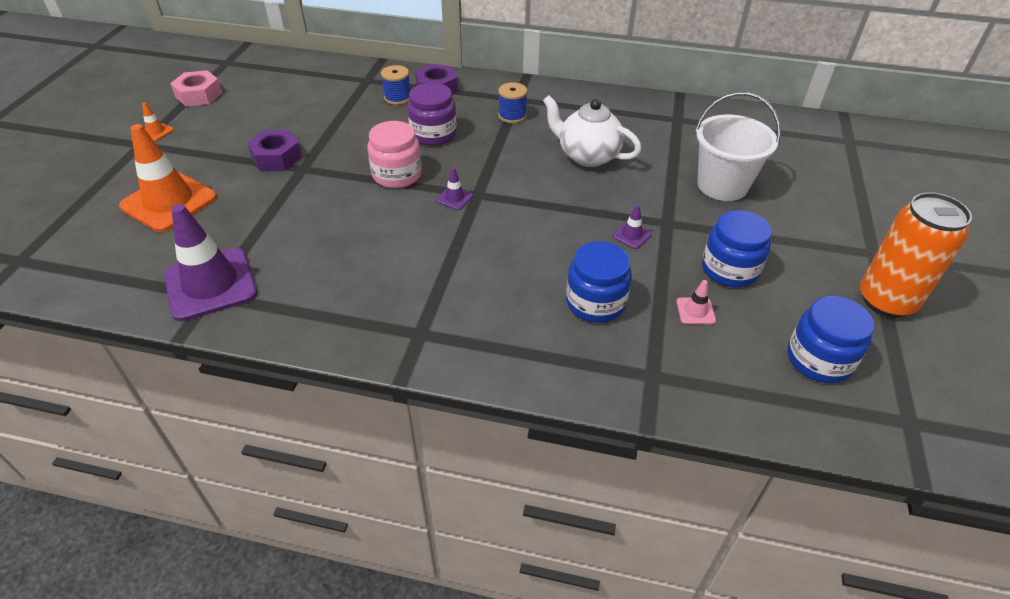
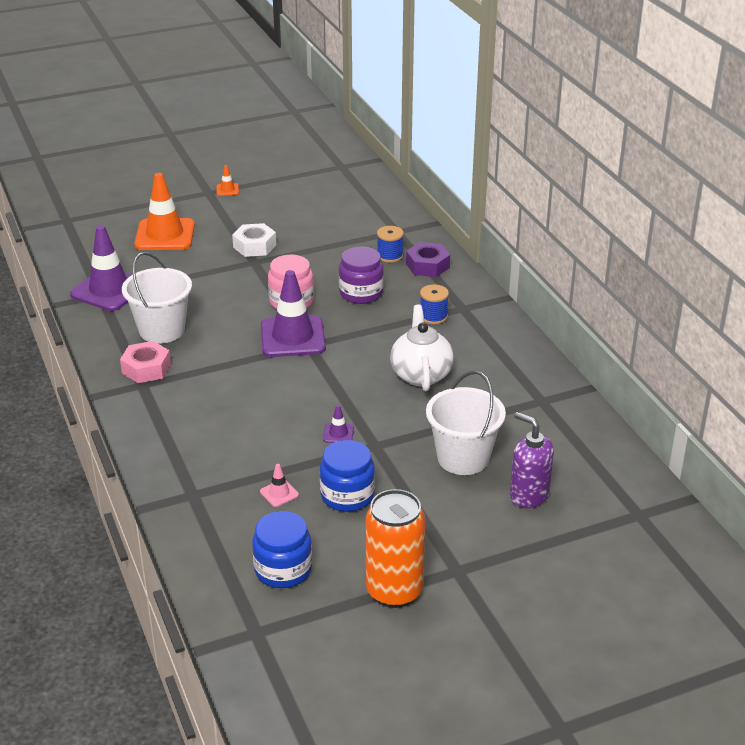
camera: 55 degrees right, 10 degrees down
(199, 95) = (287, 180): pink nut -> pink nut (146, 368)
(276, 157) = (254, 246): purple nut -> white nut
(338, 276) = (161, 330): none -> white bucket
(454, 198) = (292, 337): purple traffic cone -> purple traffic cone, size x2.39
(595, 302) = (242, 444): blue jar -> none
(795, 176) = (528, 495): none -> purple soap dispenser

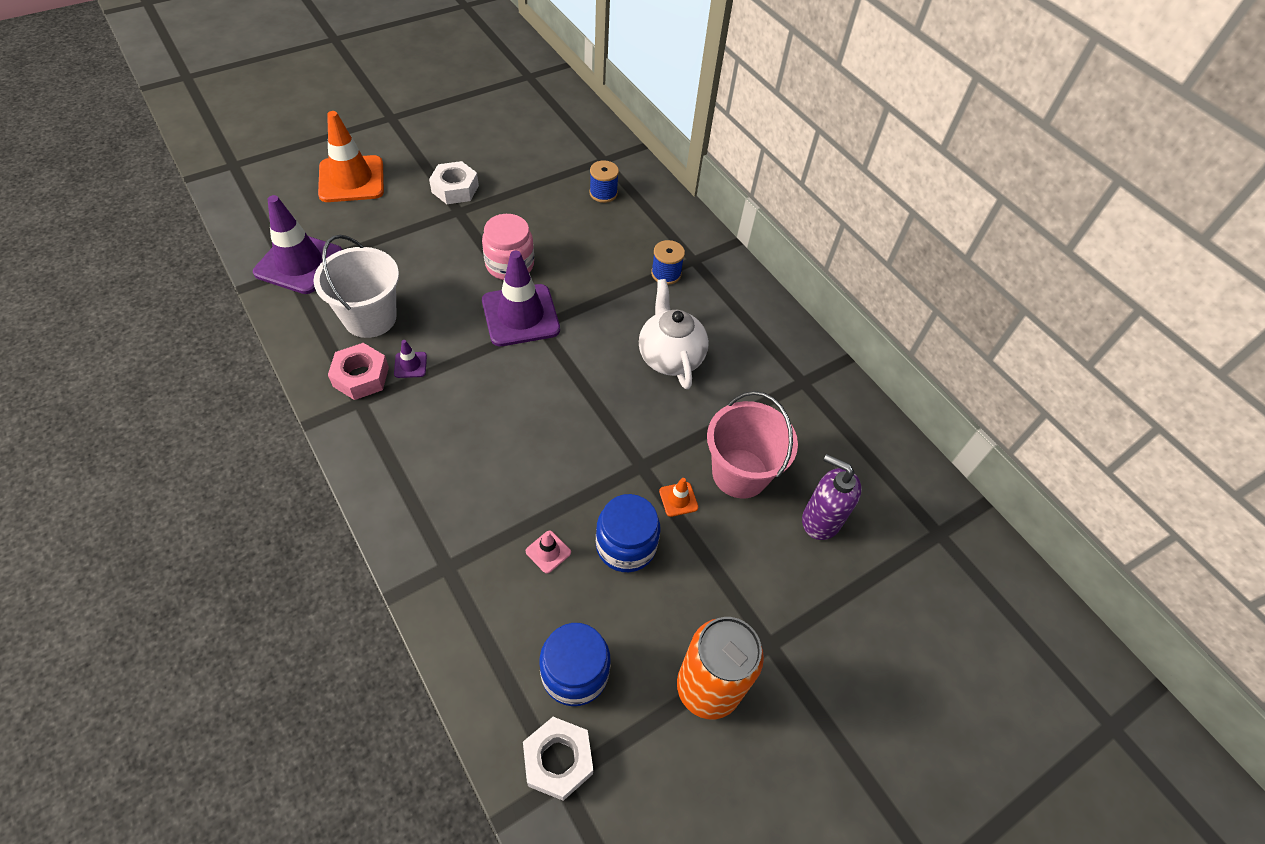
camera: 15 degrees left, 20 degrees up
(227, 190) = (411, 112): orange traffic cone -> orange traffic cone (678, 499)
(256, 620) = (558, 760): none -> white nut
(338, 433) = (598, 452): purple traffic cone -> purple traffic cone (410, 365)
(361, 293) = (583, 247): purple jar -> none
(427, 265) = (645, 204): purple nut -> none
(463, 458) = (740, 473): white bucket -> pink bucket

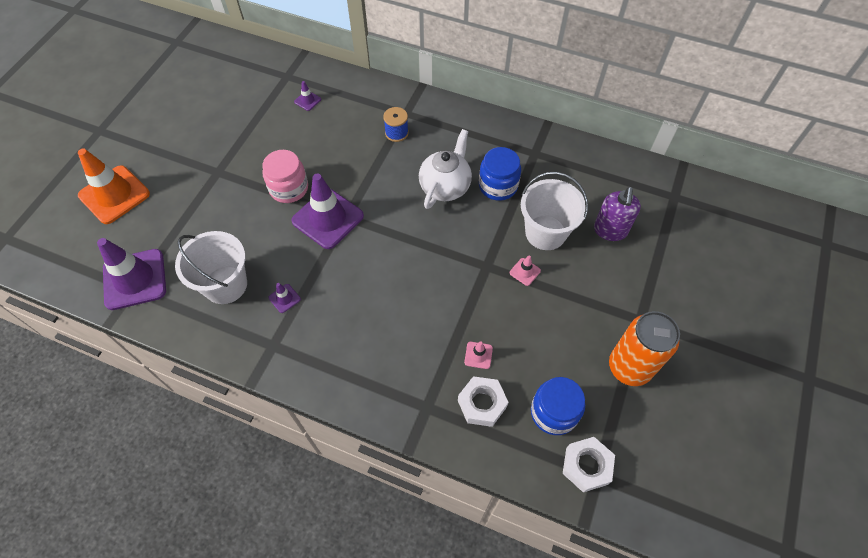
camera: 30 degrees left, 5 degrees up
(361, 377) = (258, 328): pink nut -> none
(455, 189) = (200, 157): white nut -> white nut (482, 404)
(603, 193) = (307, 100): blue spool -> purple traffic cone
(626, 545) = (519, 319): blue jar -> blue jar (498, 186)
(670, 356) = (445, 186): white teapot -> white teapot turned 75 degrees clockwise
(678, 499) = (525, 272): orange traffic cone -> pink traffic cone
(740, 473) = (545, 232): pink bucket -> white bucket
(820, 520) = (610, 230): purple soap dispenser -> purple soap dispenser turned 75 degrees counterclockwise

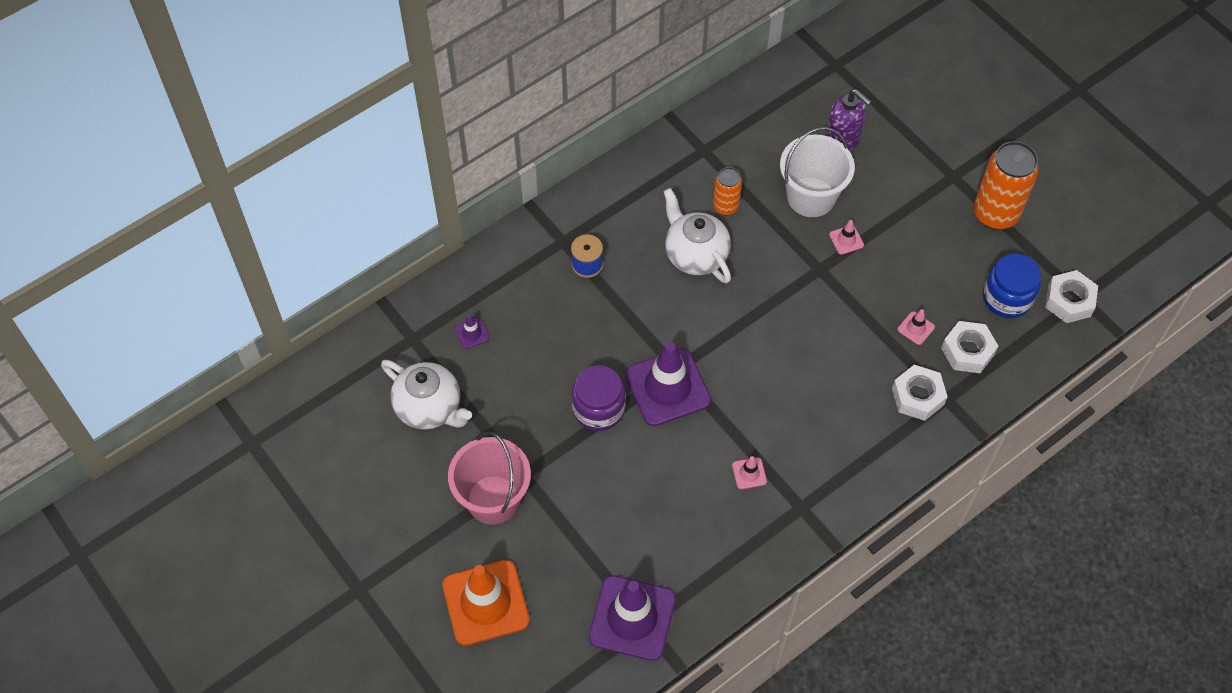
camera: 60 degrees left, 0 degrees up
(192, 165) = (493, 499): none -> pink bucket
(225, 285) = (696, 525): white bucket -> none
(242, 105) = (430, 408): none -> white teapot
(284, 298) = (749, 473): purple traffic cone -> pink traffic cone
(289, 188) = (598, 409): pink jar -> purple jar
(416, 384) = (917, 396): none -> white nut
(498, 186) = (725, 206): blue jar -> orange can

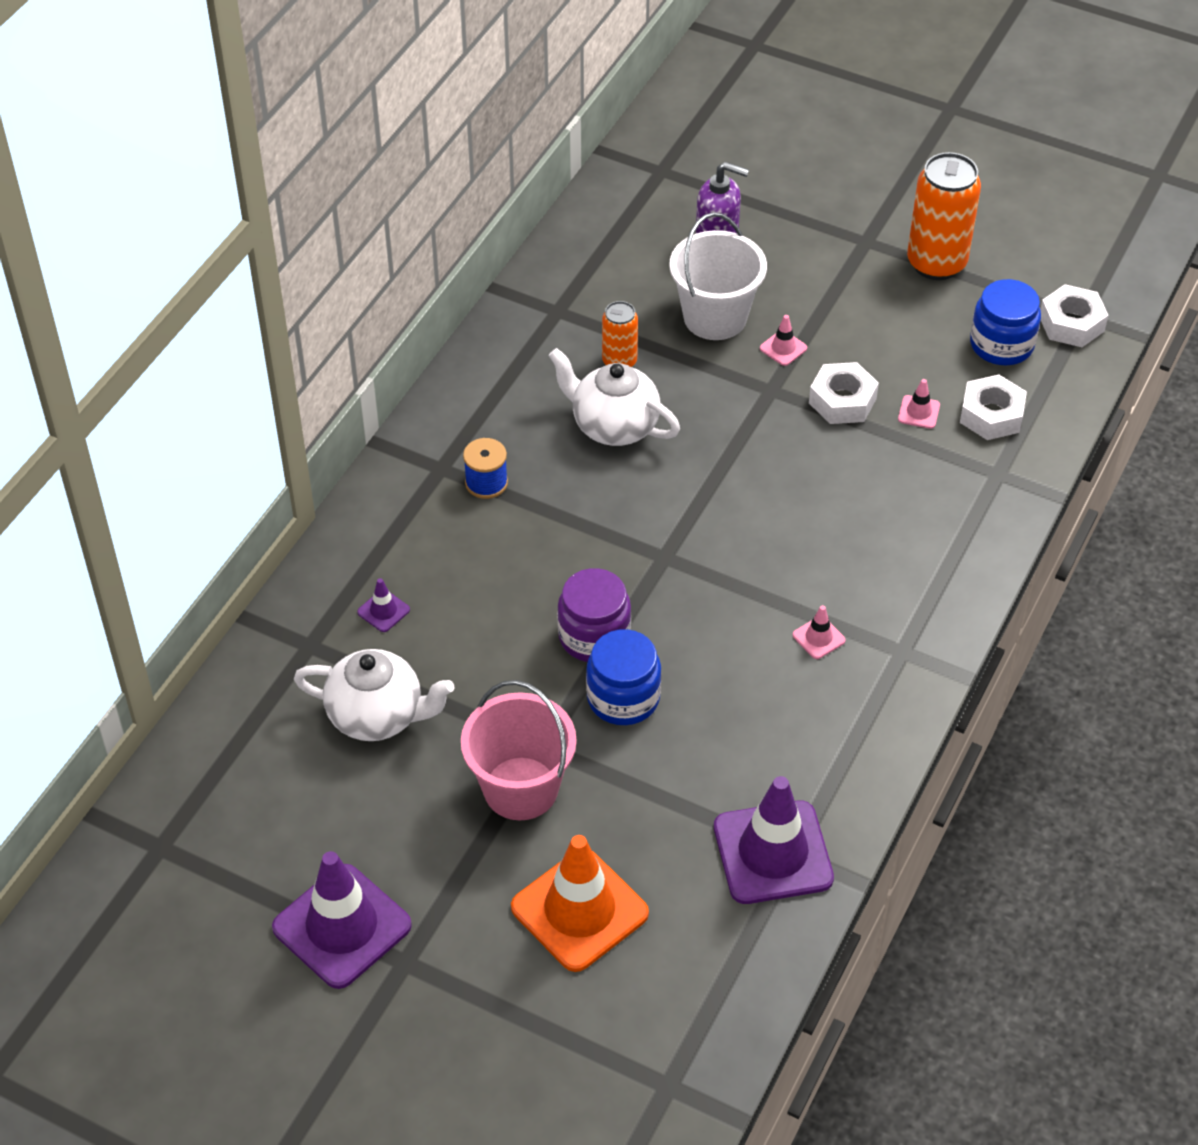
camera: 25 degrees left, 10 degrees down
(594, 462) = (623, 698): none -> blue jar
(667, 387) = (665, 581): purple traffic cone -> purple traffic cone (342, 926)
(917, 396) = (964, 482): white nut -> white nut (842, 401)

